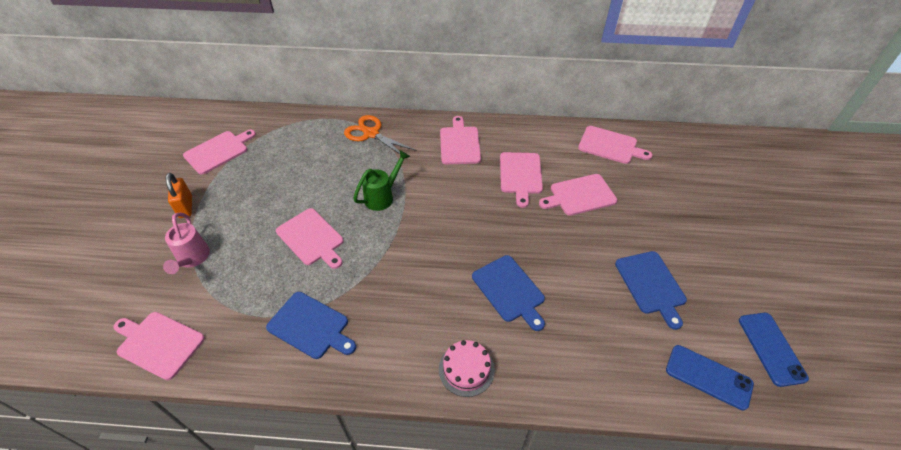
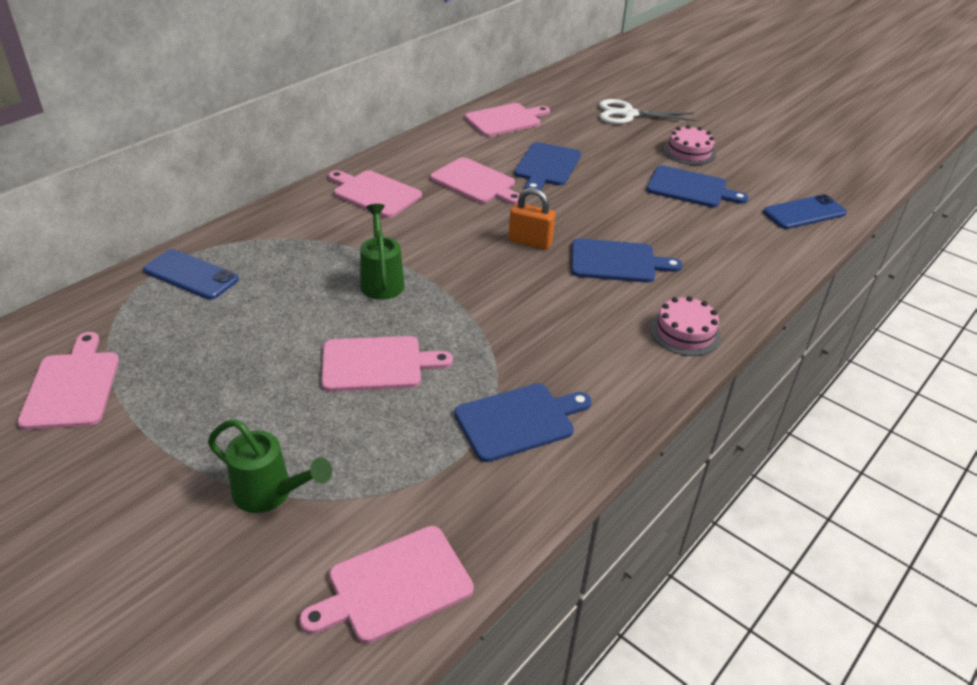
camera: 55 degrees left, 10 degrees down
(185, 207) = (147, 465): orange padlock -> orange padlock (530, 242)
(192, 259) = (270, 494): pink watering can -> green watering can
(371, 134) = (260, 242): orange scissors -> none
(580, 195) = (547, 166): pink cutting board -> blue cutting board
(702, 259) = (689, 152): none -> pink cake
(707, 198) = (628, 114): none -> white scissors
(771, 348) = (802, 173): blue phone -> blue phone (191, 275)

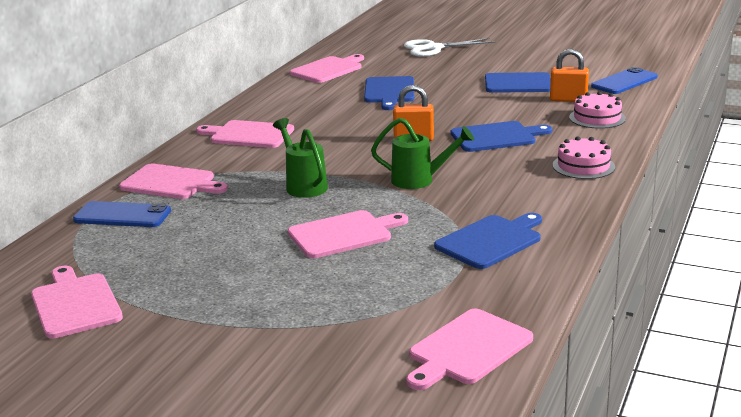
camera: 15 degrees left, 15 degrees down
(270, 494) = (318, 325): green watering can -> green watering can (419, 180)
(475, 182) = (334, 112): pink cutting board -> pink cutting board (171, 183)
(689, 152) = (504, 62): pink cake -> pink cake (597, 118)
(726, 225) = (568, 99): none -> orange padlock

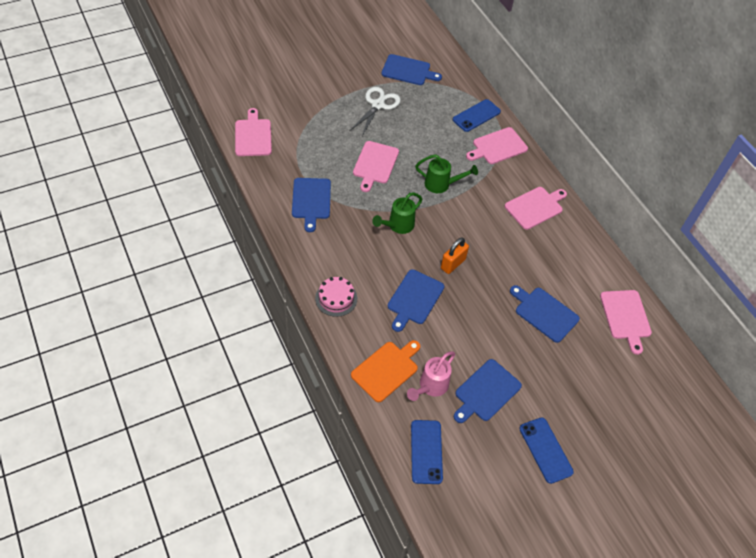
camera: 125 degrees right, 30 degrees up
(75, 304) = (408, 70): pink cutting board -> blue cutting board
(434, 48) = (619, 413): white scissors -> white scissors (378, 105)
(522, 56) = (545, 450): none -> blue phone
(568, 99) = (430, 387): orange padlock -> pink watering can
(597, 118) = (386, 370): pink cake -> orange cutting board

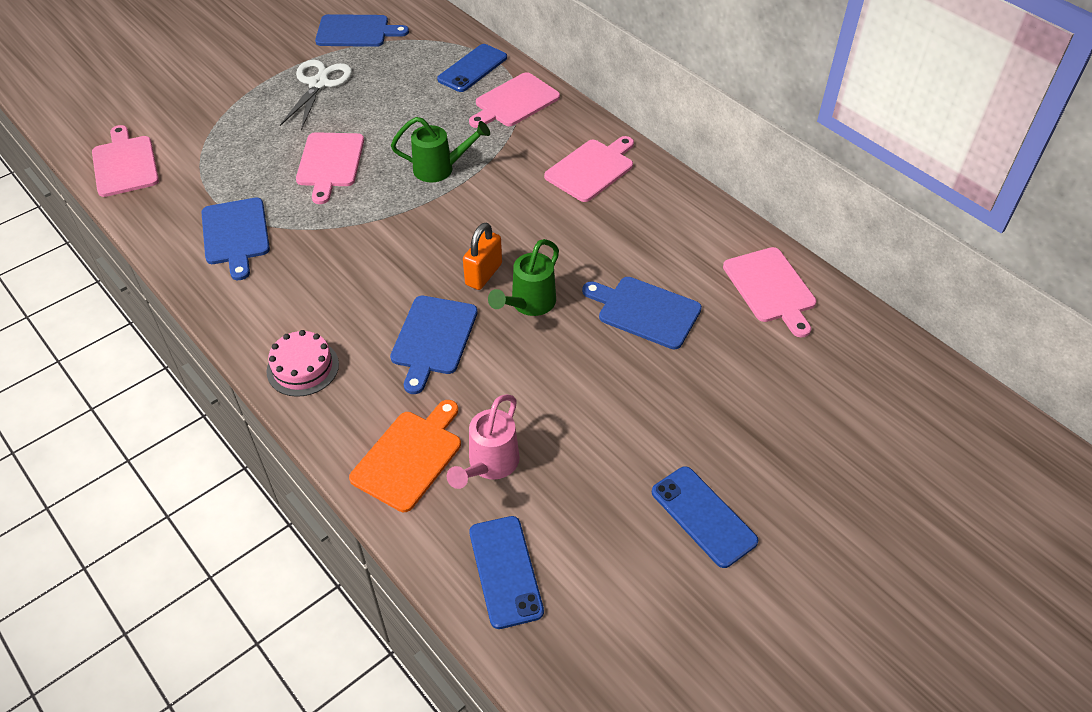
camera: 10 degrees left, 5 degrees down
(397, 226) = (383, 240): green watering can -> green watering can (528, 304)
(486, 392) = (583, 450): blue cutting board -> none

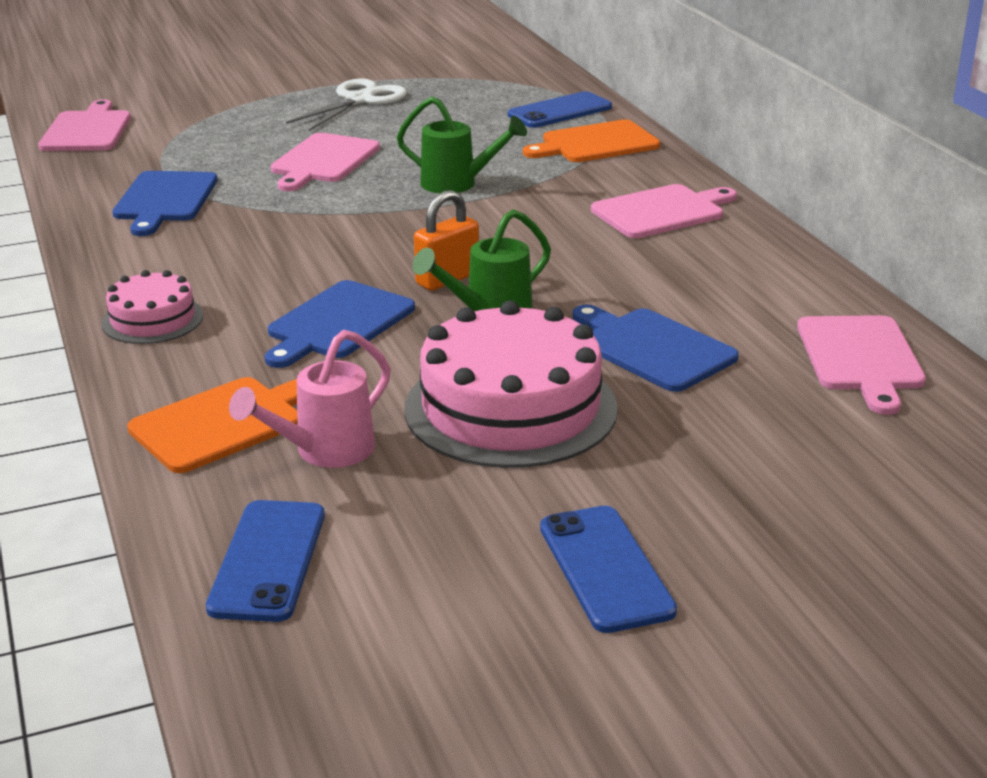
camera: 20 degrees right, 20 degrees down
(356, 31) = (435, 67): blue cutting board -> none
(515, 102) = (596, 143): pink cutting board -> orange cutting board
(585, 392) = (510, 408): none -> pink cake

